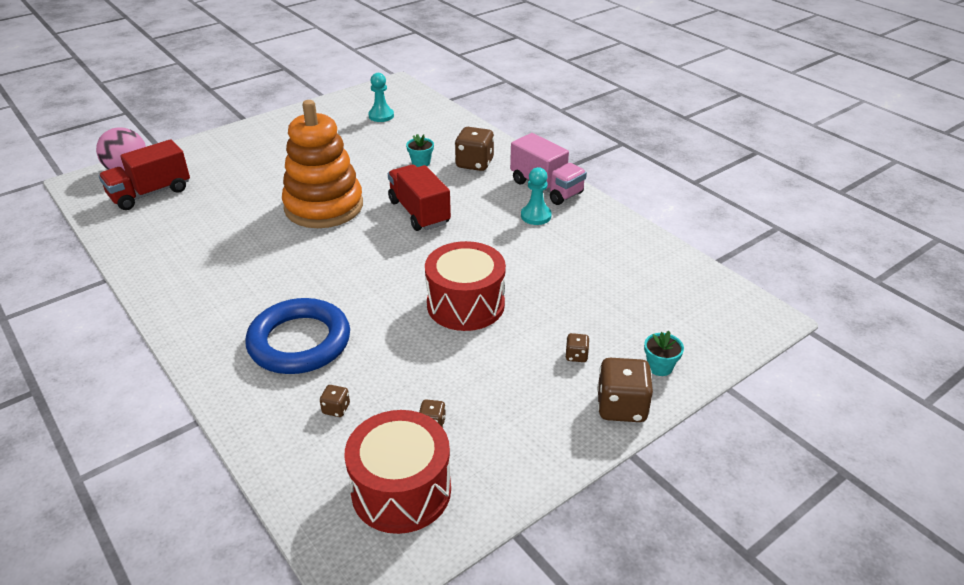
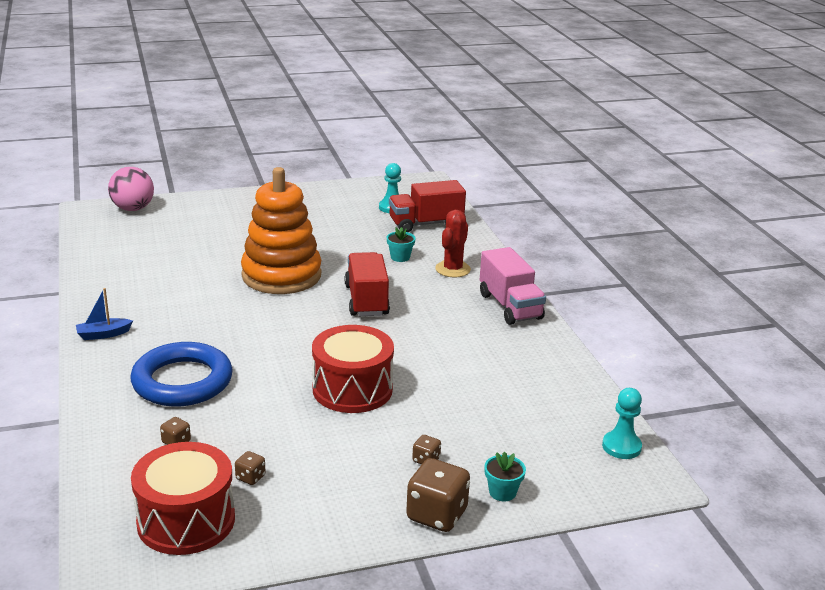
camera: 20 degrees right, 10 degrees down
(150, 193) = (139, 231): red truck -> red truck (426, 224)
(185, 314) = (103, 334): none -> blue boat
(474, 164) = (453, 269): brown dice -> red cactus
(536, 216) = (479, 329): turquoise pawn -> turquoise pawn (621, 446)

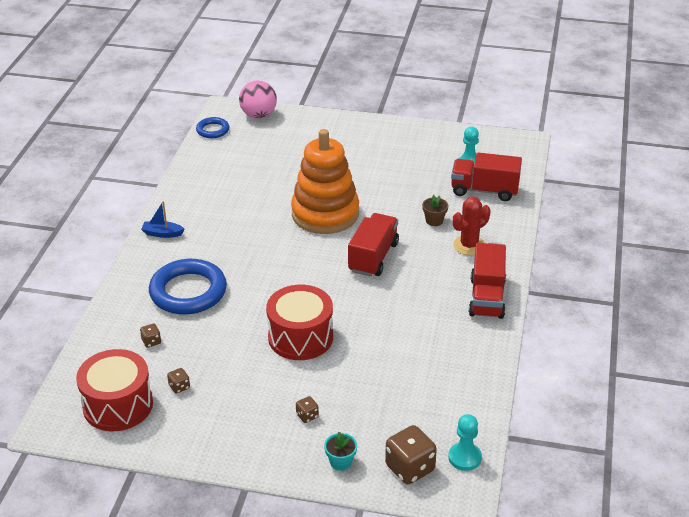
camera: 30 degrees right, 10 degrees up
(89, 230) = (213, 130): none -> blue ring
(400, 257) = (434, 221): turquoise flower pot -> brown flower pot
(437, 515) = (280, 462): brown dice -> brown dice (410, 468)
(510, 306) = (487, 297): pink truck -> red truck

